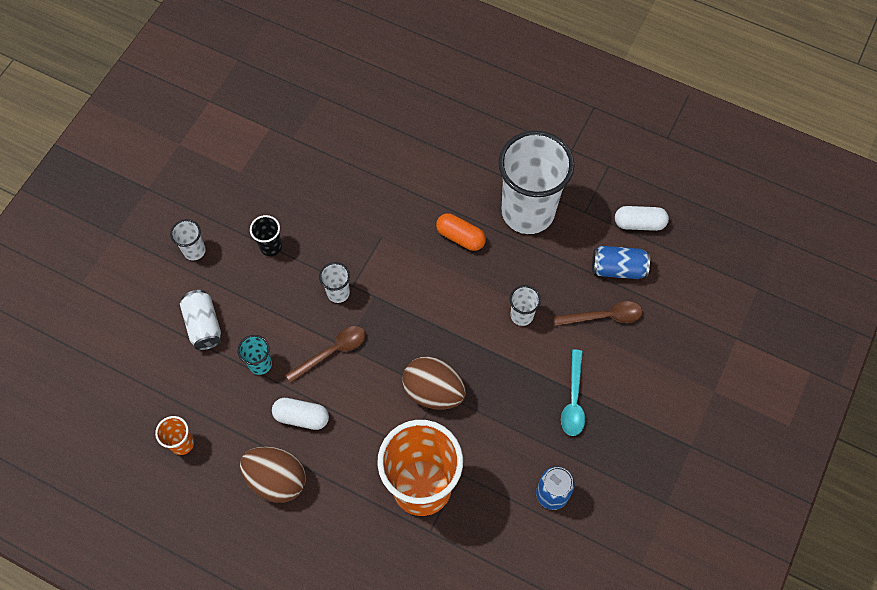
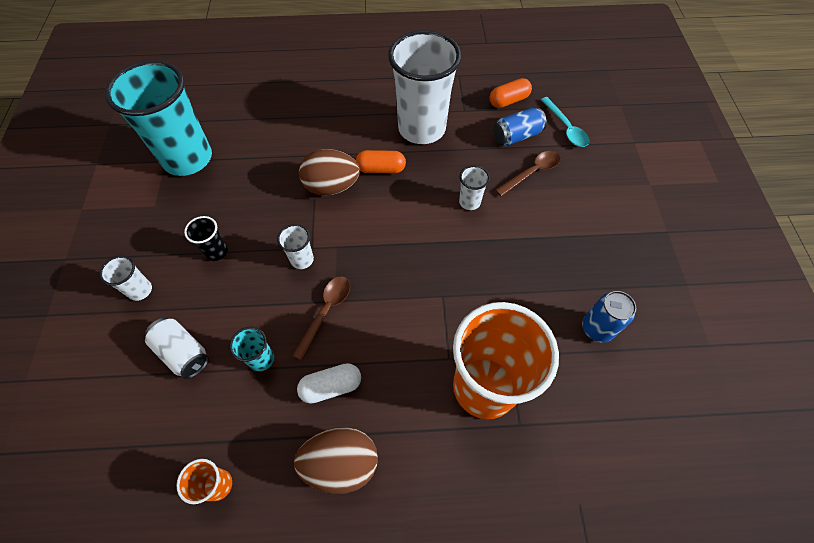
camera: 30 degrees left, 5 degrees down
(291, 135) = (188, 158): none -> turquoise cup
(433, 391) = (439, 297): brown egg -> brown egg (331, 186)
(573, 400) = (556, 244): turquoise spoon -> turquoise spoon (565, 128)
(639, 223) = (508, 101): white capsule -> orange capsule

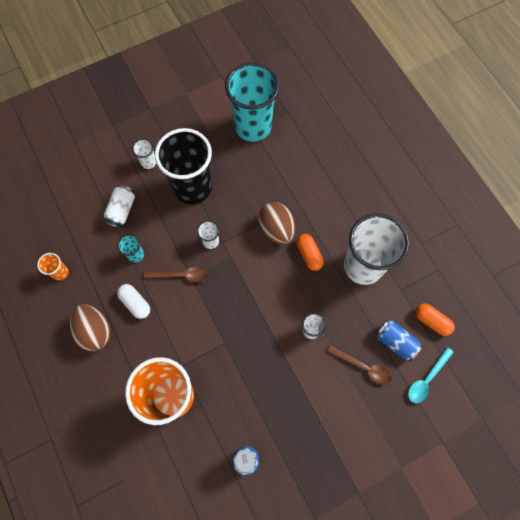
camera: 65 degrees right, 10 degrees up
(216, 252) = (192, 187): black cup -> black cup, size x2.41

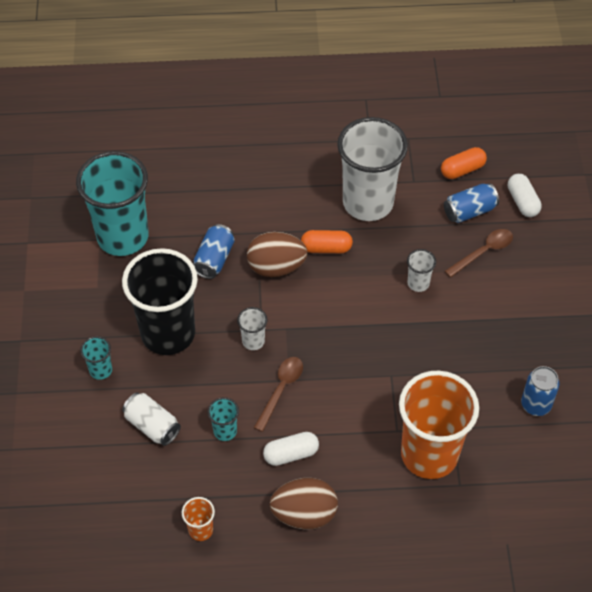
camera: 65 degrees left, 15 degrees down
(148, 162) = (100, 370): white cup -> turquoise cup
(263, 188) = (214, 259): none -> blue can
(427, 379) = (522, 202): turquoise spoon -> white capsule

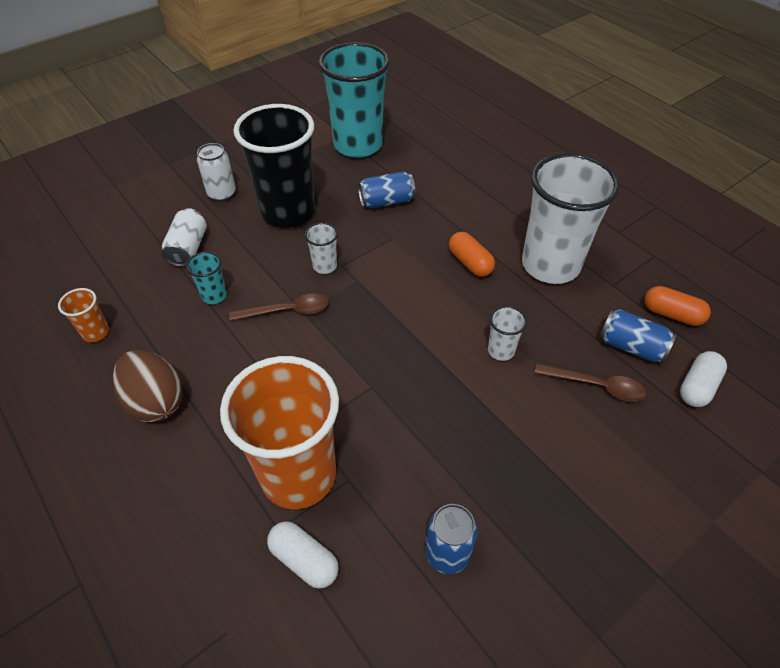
camera: 55 degrees right, 5 degrees down
(100, 370) = (222, 194): turquoise cup -> white can
(276, 267) = (416, 241): brown egg -> none
(291, 454) = (220, 355): white capsule -> white capsule (304, 560)

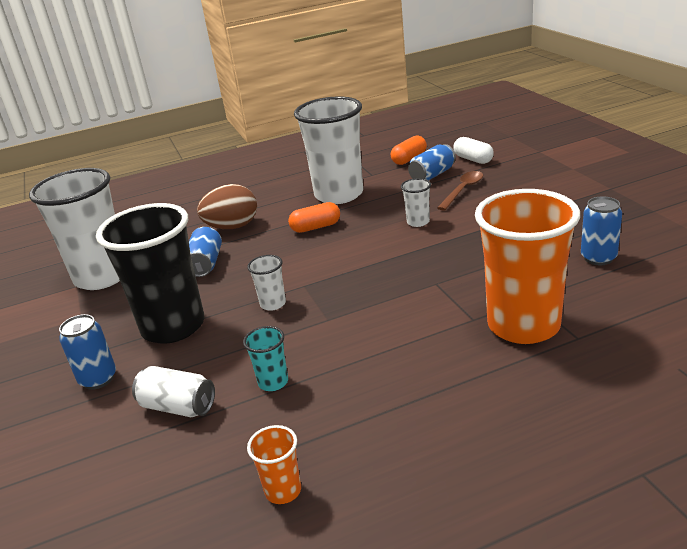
camera: 70 degrees left, 20 degrees down
(156, 401) = (414, 425): brown egg -> brown egg (232, 227)
(222, 194) = (98, 379): white can -> blue can
(287, 311) = (323, 329): brown spoon -> none
(304, 560) = (607, 324): white capsule -> none
(358, 145) = (102, 277): turquoise cup -> white cup

